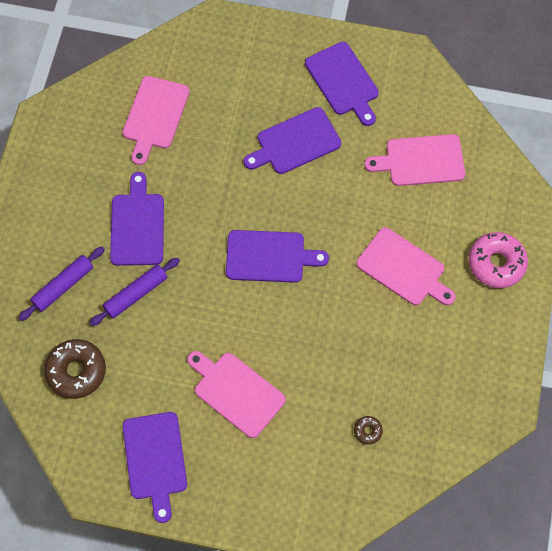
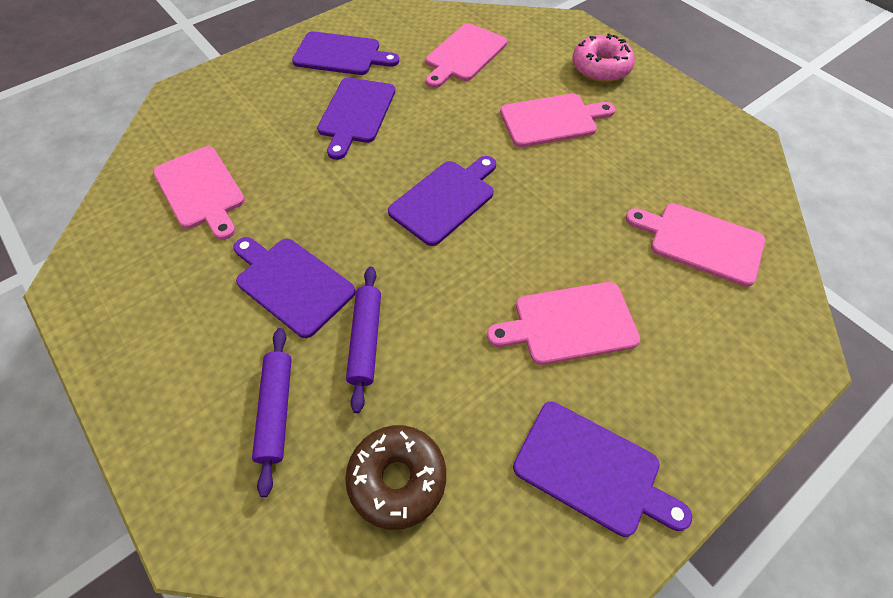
camera: 50 degrees left, 10 degrees down
(367, 431) = (701, 242): brown donut -> pink cutting board

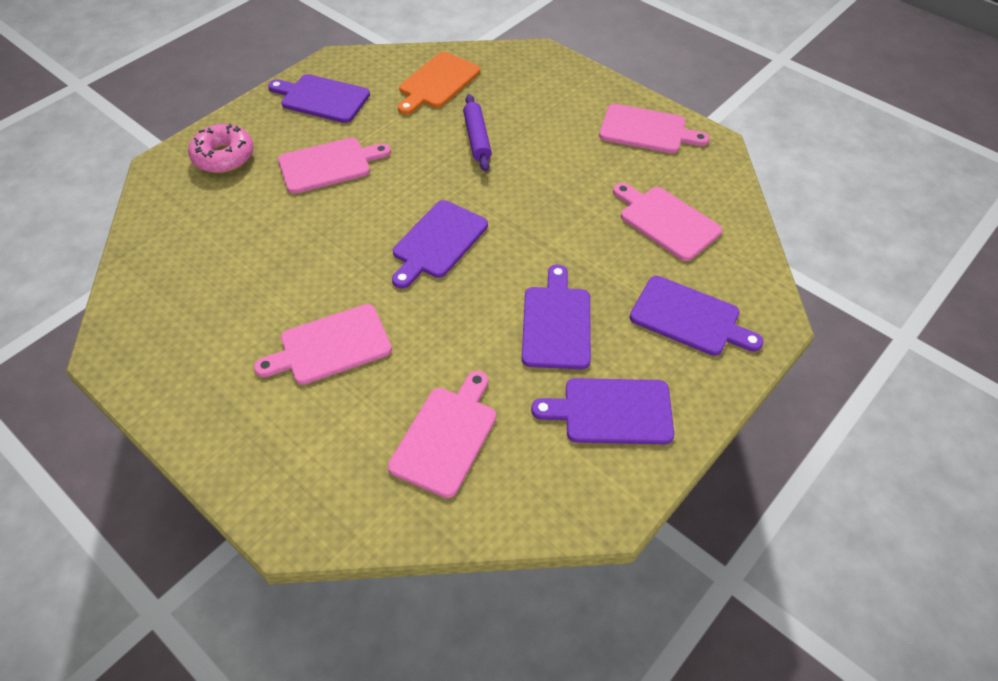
camera: 170 degrees right, 5 degrees down
(277, 410) = (521, 100): purple rolling pin -> none
(292, 283) = (546, 163): purple cutting board -> purple cutting board (689, 317)
(397, 479) = (437, 82): brown donut -> orange cutting board
(600, 67) = (258, 441): pink donut -> pink donut (224, 156)
(701, 242) = (205, 235): pink cutting board -> pink cutting board (647, 130)

